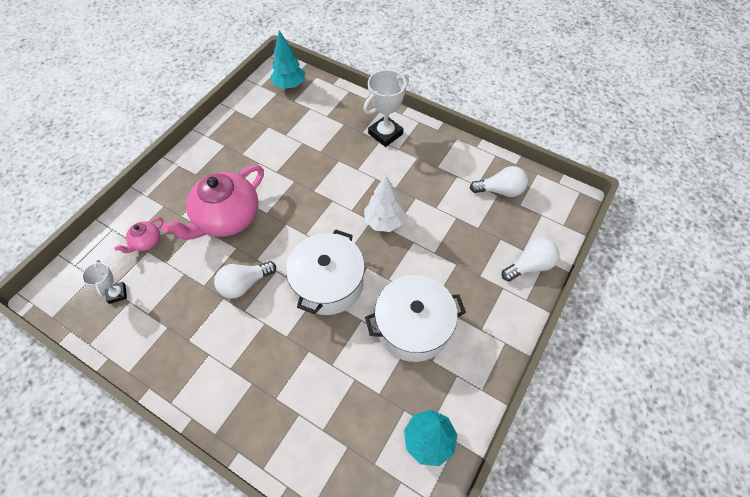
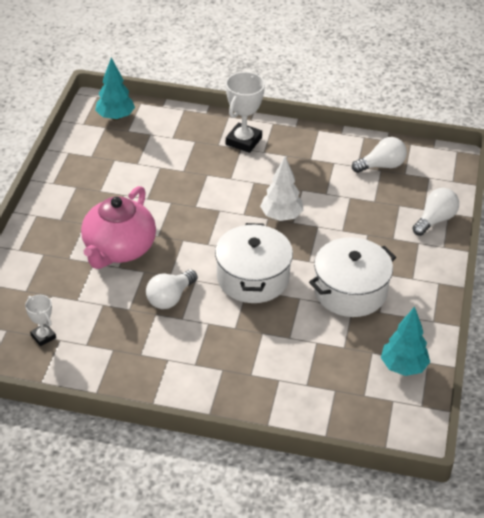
camera: 20 degrees left, 15 degrees down
(146, 242) = (45, 288): pink teapot -> none

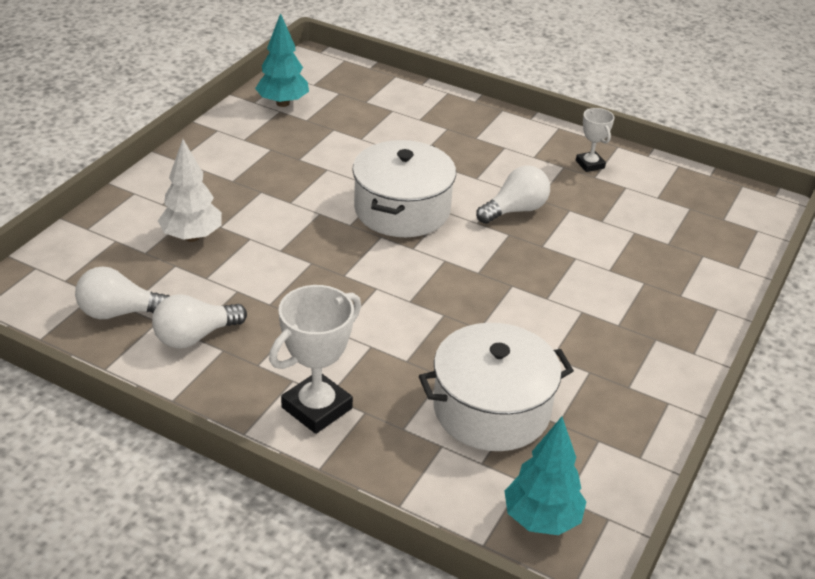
camera: 165 degrees left, 5 degrees down
(43, 336) = (677, 203): white trophy -> white trophy (590, 164)
(119, 249) = (572, 279): pink teapot -> none
(281, 216) = (323, 273): white tree -> white tree (192, 236)
(350, 291) = (290, 173): white pot -> white pot (491, 409)
(435, 220) = (114, 223): white light bulb -> white light bulb (195, 336)

